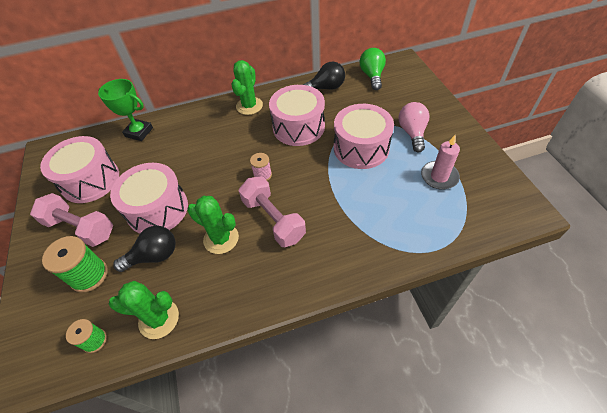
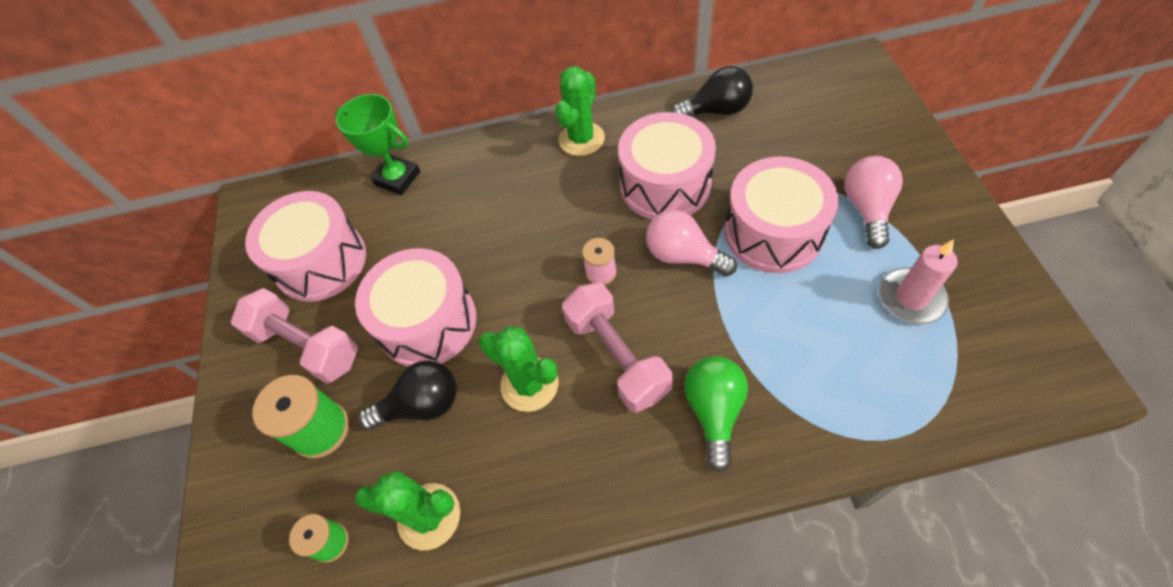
camera: 10 degrees right, 5 degrees up
(310, 163) = (683, 256): none -> pink light bulb
(372, 76) = (800, 91): green light bulb -> green light bulb (714, 412)

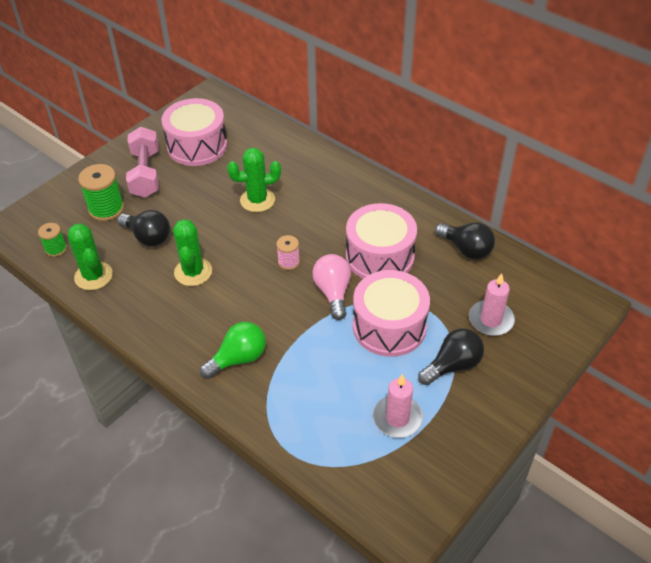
camera: 45 degrees right, 10 degrees down
(397, 178) = (276, 139): green trophy -> none
(427, 322) = (196, 210): pink drum -> none
(581, 139) = (379, 199): green cactus -> green cactus (257, 200)
(617, 356) = (239, 299): pink dumbbell -> none
(826, 144) = (491, 320): none -> pink candle
(867, 209) = (452, 365): pink light bulb -> black light bulb

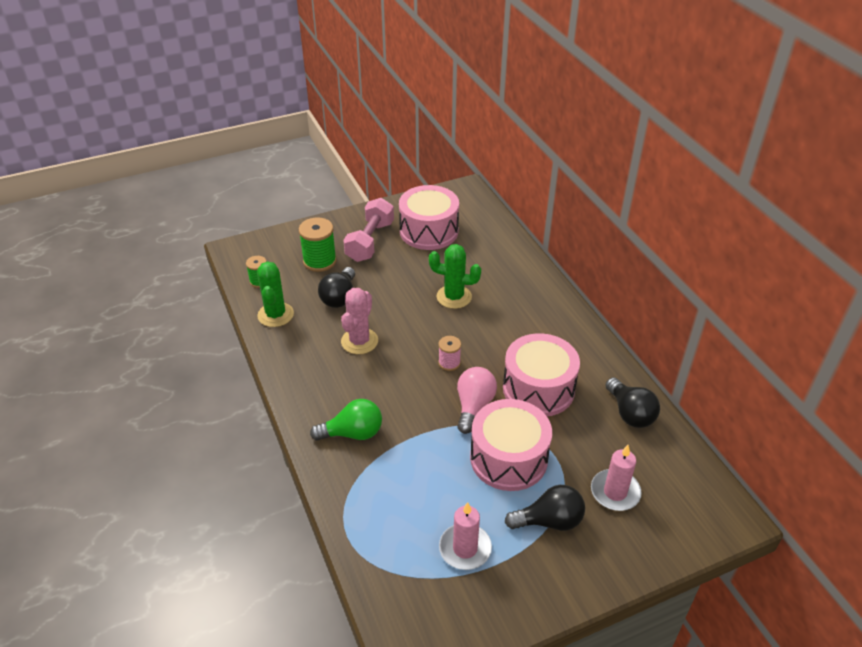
camera: 25 degrees right, 5 degrees down
(148, 237) = (339, 297): black light bulb -> black light bulb turned 45 degrees clockwise
(193, 272) = (359, 341): green cactus -> pink cactus

